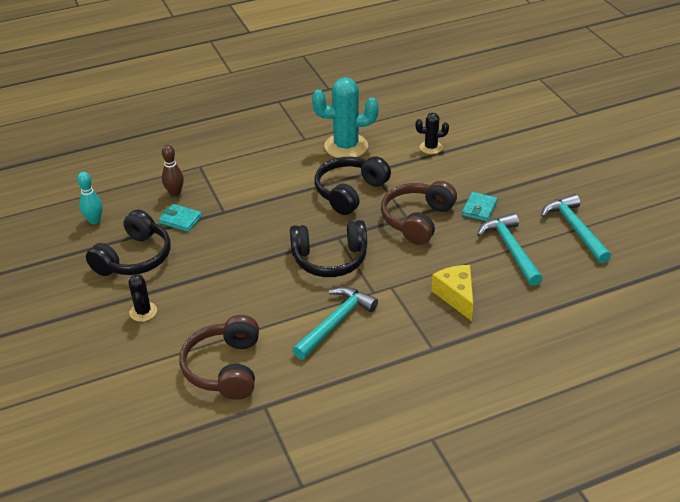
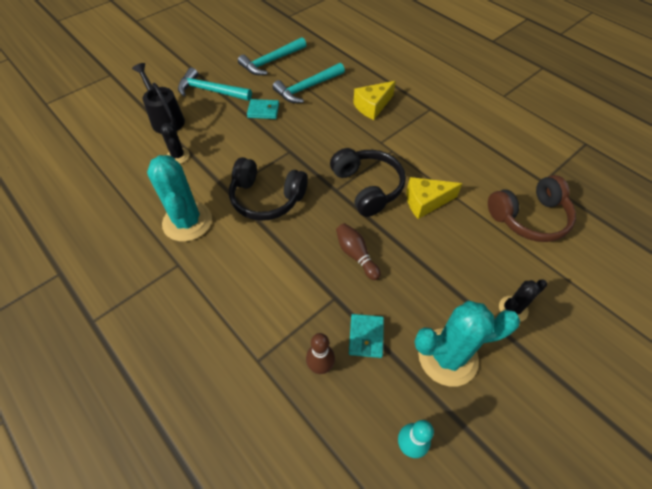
camera: 110 degrees left, 15 degrees up
(134, 258) = (447, 357): black headphones -> turquoise cactus
(256, 232) = (356, 255): none -> brown bowling pin
(289, 295) = (425, 202): none -> yellow cheese
(335, 322) = (438, 164): turquoise hammer -> turquoise hammer (211, 91)
(417, 220) = (292, 143): brown headphones -> none
(489, 144) = (166, 119): none -> black watering can

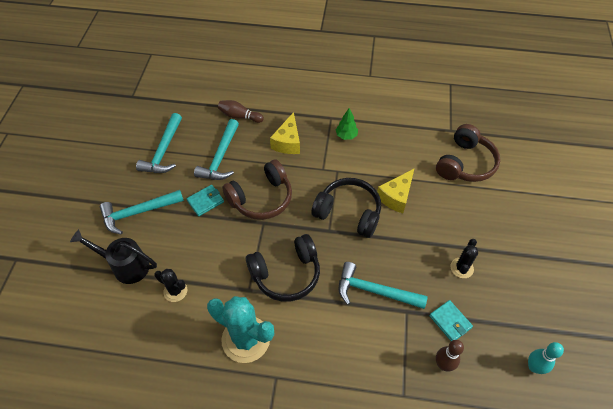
camera: 40 degrees left, 0 degrees up
(307, 133) = (261, 198): none -> brown headphones
(324, 261) = (375, 291): none -> turquoise hammer
(356, 255) = (390, 270): brown bowling pin -> brown bowling pin (239, 116)
(430, 129) = (346, 136): none -> green tree
(447, 357) = (504, 295): turquoise cactus -> none
(513, 309) = (509, 234): black cactus -> black cactus (461, 268)

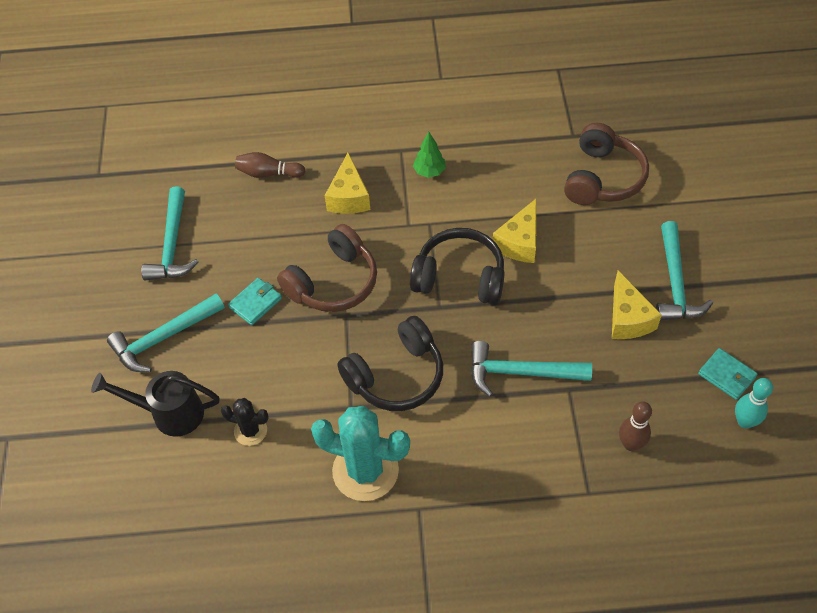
camera: 10 degrees left, 0 degrees up
(221, 157) = (258, 237): turquoise hammer -> turquoise hammer (675, 282)
(450, 322) = (628, 390): turquoise wallet -> turquoise wallet (726, 375)
(461, 268) = (628, 318): black cactus -> yellow cheese

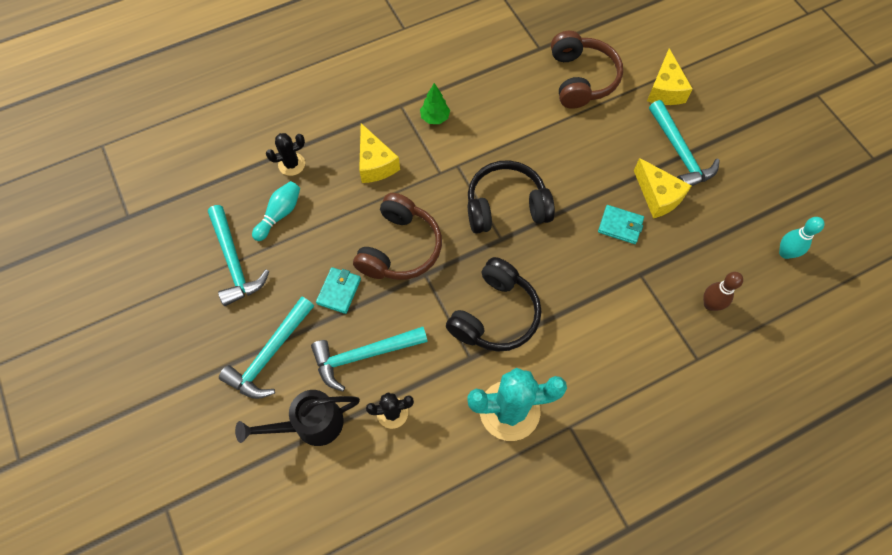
camera: 25 degrees left, 10 degrees up
(235, 215) = (280, 214): none -> turquoise bowling pin
(268, 173) = (291, 164): brown bowling pin -> black cactus
(519, 242) = (540, 158): yellow cheese -> yellow cheese (665, 89)
(521, 373) = (596, 274): turquoise hammer -> turquoise hammer (364, 355)
(726, 375) = (754, 219): turquoise wallet -> turquoise wallet (620, 226)

